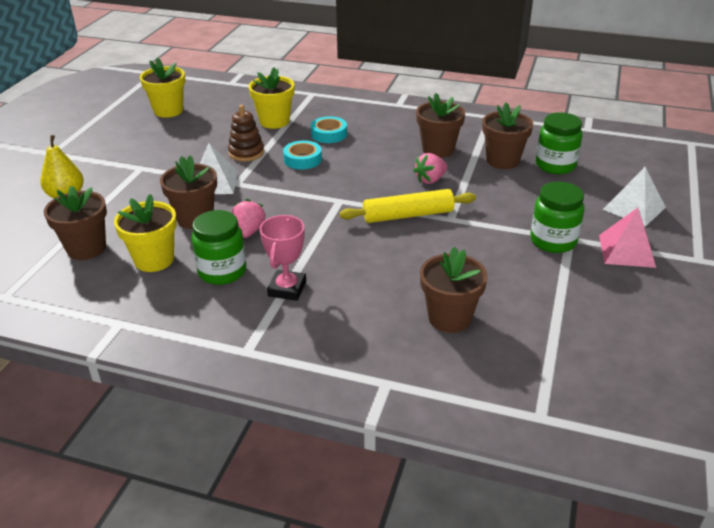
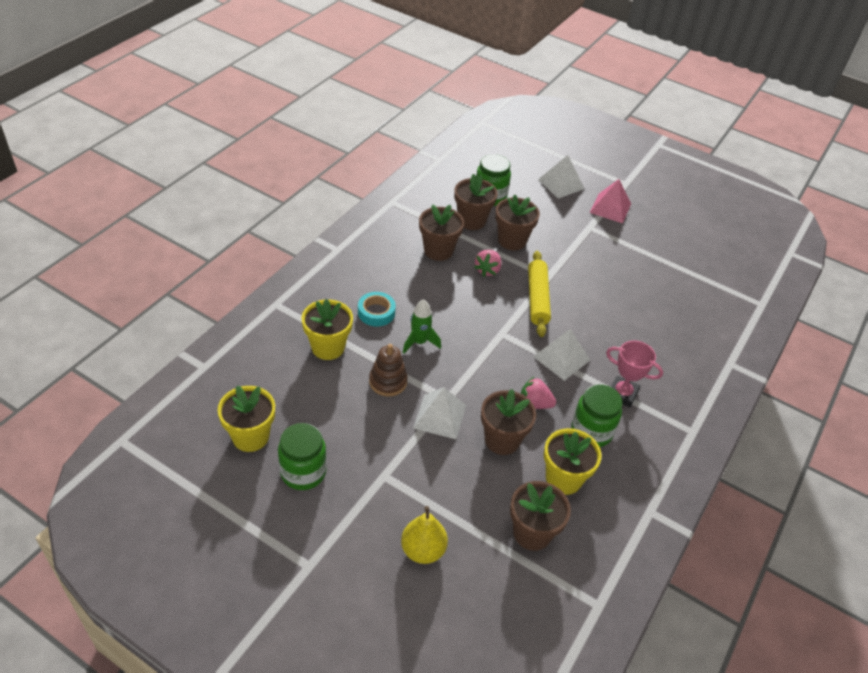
camera: 80 degrees left, 10 degrees up
(302, 159) = (419, 342): turquoise tape -> green rocket
(323, 241) = (561, 358): none -> white pyramid
(430, 180) = (487, 270): pink strawberry -> pink strawberry turned 45 degrees clockwise
(449, 318) = (669, 314): brown flower pot -> brown flower pot (512, 240)
(553, 241) = (591, 236): green jar -> green jar (303, 472)

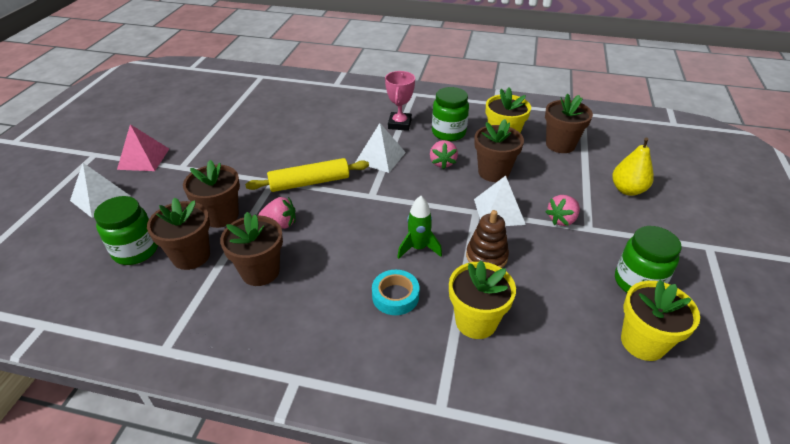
camera: 105 degrees left, 5 degrees down
(405, 460) = (562, 220): none -> pink strawberry

